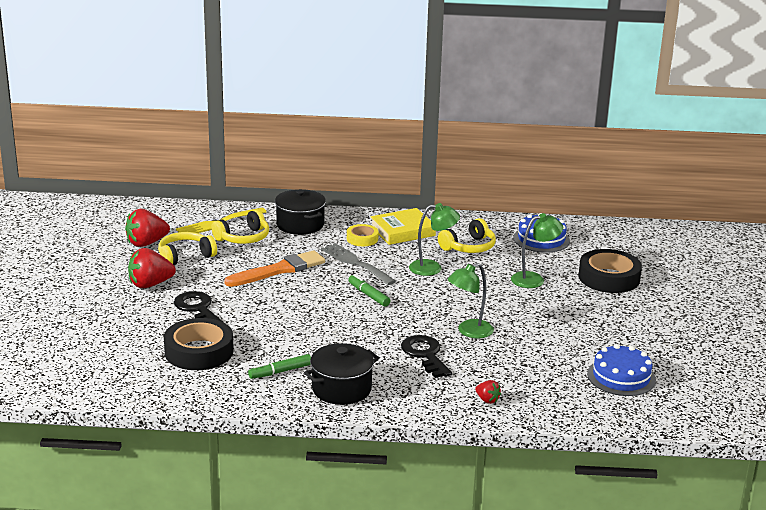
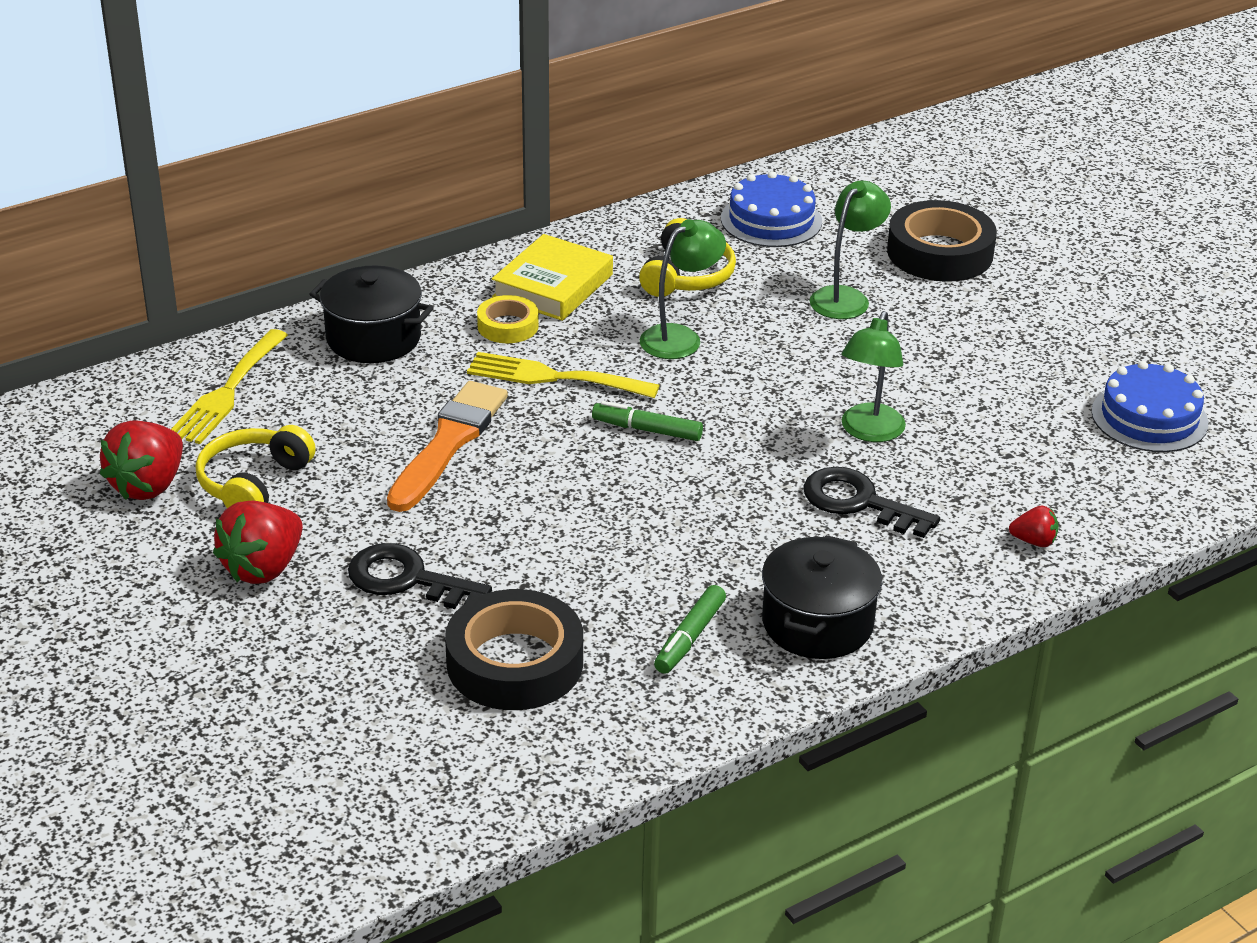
camera: 35 degrees left, 10 degrees up
(243, 238) = (309, 403): yellow headphones -> none
(355, 263) = (553, 377): grey fork -> yellow fork

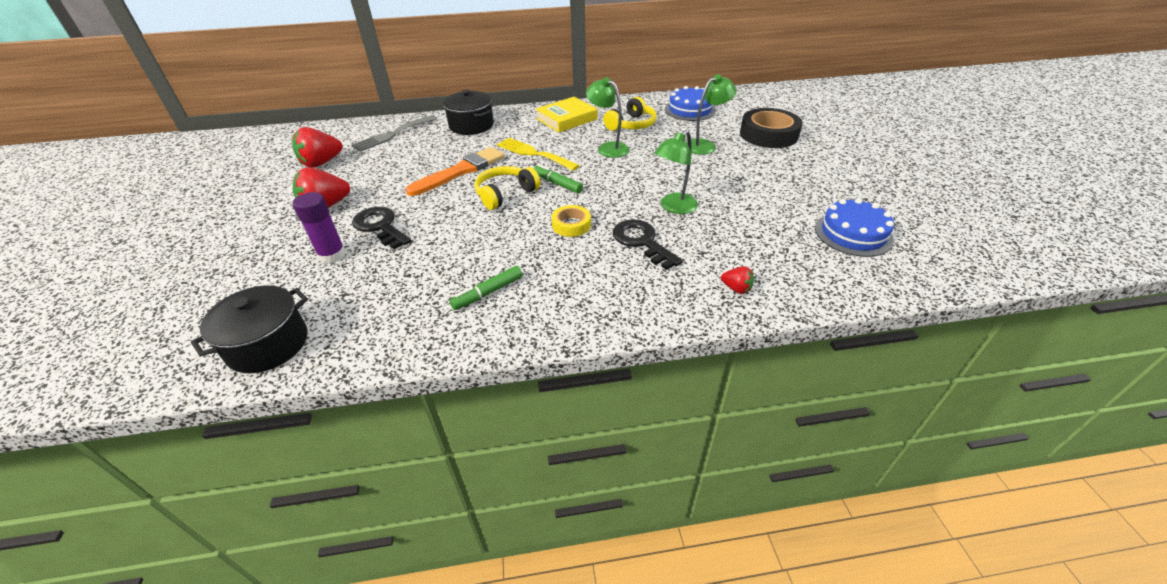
camera: 25 degrees right, 5 degrees up
(227, 392) = (392, 134): yellow fork -> grey fork
(254, 483) = (362, 171): yellow headphones -> yellow headphones (505, 194)
(376, 646) = (332, 255): none -> purple glue stick
(508, 326) = (532, 130): yellow tape -> yellow tape (571, 225)
(515, 662) = (386, 281): black tape -> none
(680, 337) = (608, 148): green lamp -> green lamp turned 120 degrees counterclockwise
(817, 623) = (566, 304): black pot -> black pot (268, 344)

